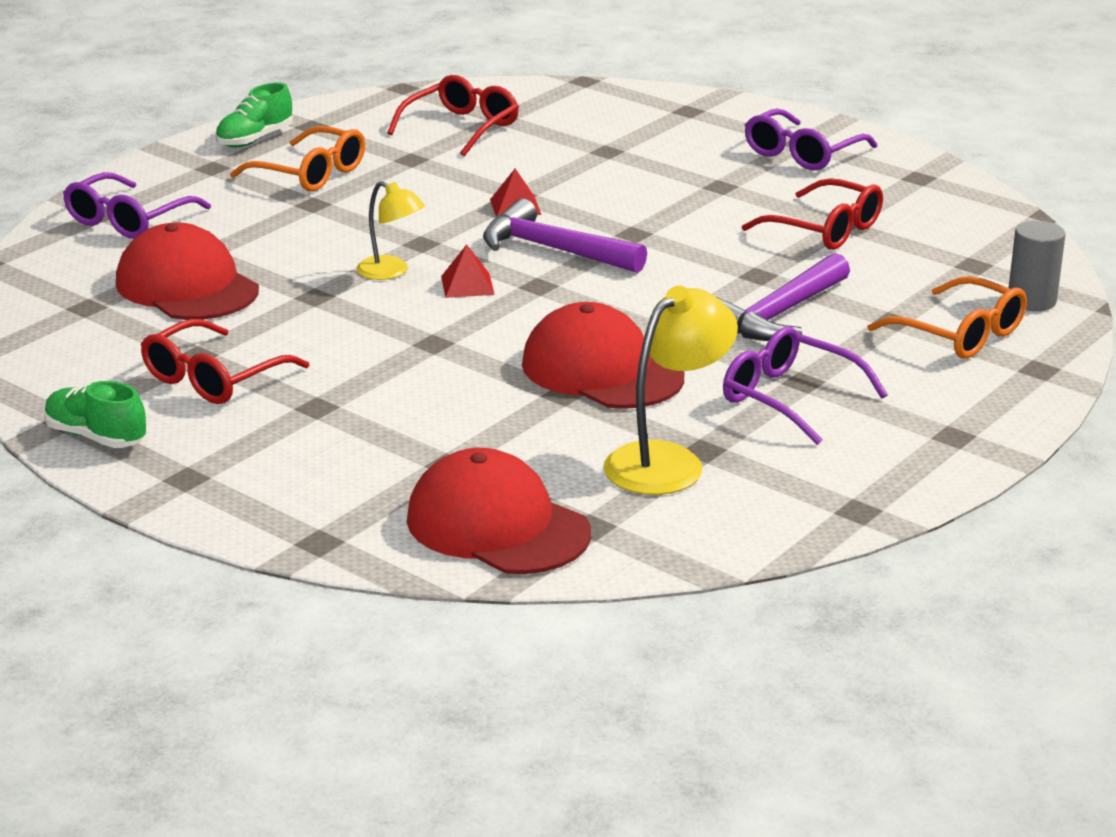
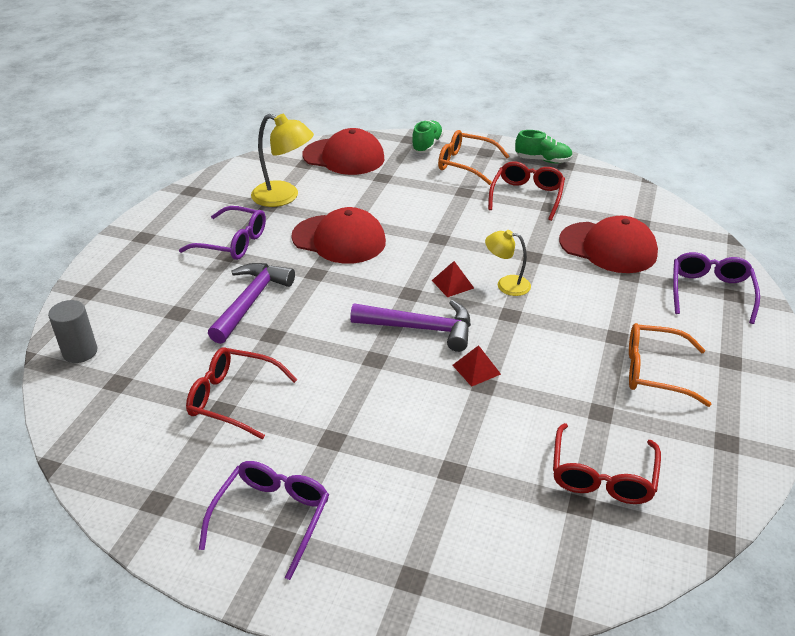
camera: 160 degrees right, 10 degrees up
(255, 139) = (745, 407): green shoe -> green shoe (427, 145)
(667, 461) = (284, 197): yellow lamp -> yellow lamp turned 90 degrees counterclockwise
(960, 334) = (134, 309): orange glasses -> orange glasses (465, 164)

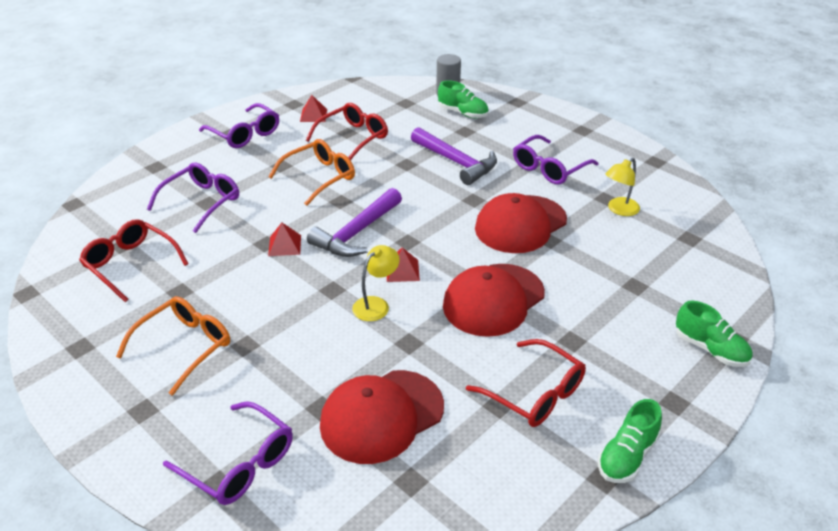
camera: 115 degrees right, 0 degrees up
(131, 325) = (463, 113): none -> green shoe
(186, 463) = (313, 115): none -> red pyramid
(284, 197) = (619, 210): yellow lamp -> yellow lamp, size x0.61
(344, 157) = (698, 270): red cap -> red cap (493, 300)
(454, 477) = (201, 202): none -> purple glasses
(465, 164) = (644, 368): orange glasses -> orange glasses (319, 177)

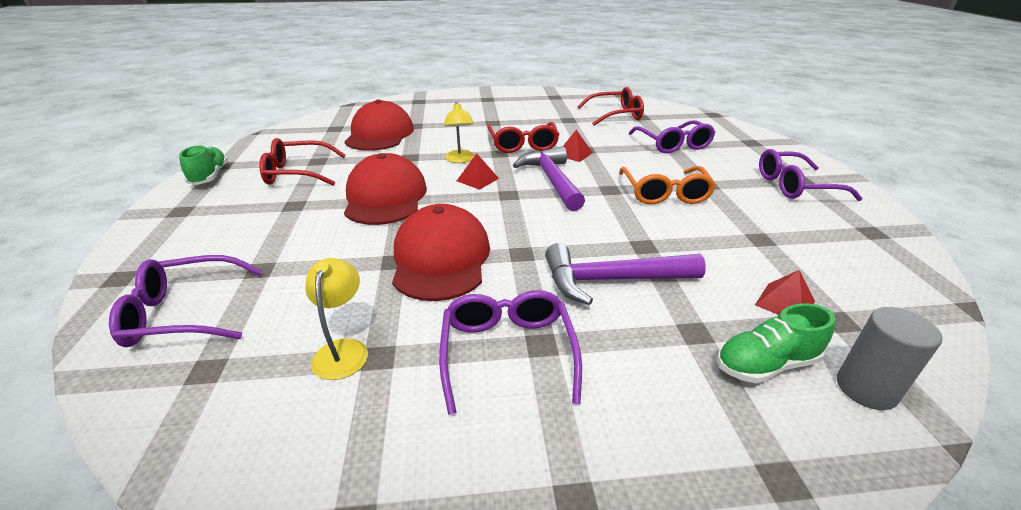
camera: 130 degrees right, 5 degrees down
(184, 347) = (516, 112): orange glasses -> none
(239, 464) = (420, 106): purple glasses -> purple glasses (184, 313)
(313, 115) = (827, 233): red pyramid -> red pyramid (784, 303)
(353, 138) = (741, 237): red glasses -> red glasses (523, 145)
(710, 349) = (149, 257): green shoe -> none

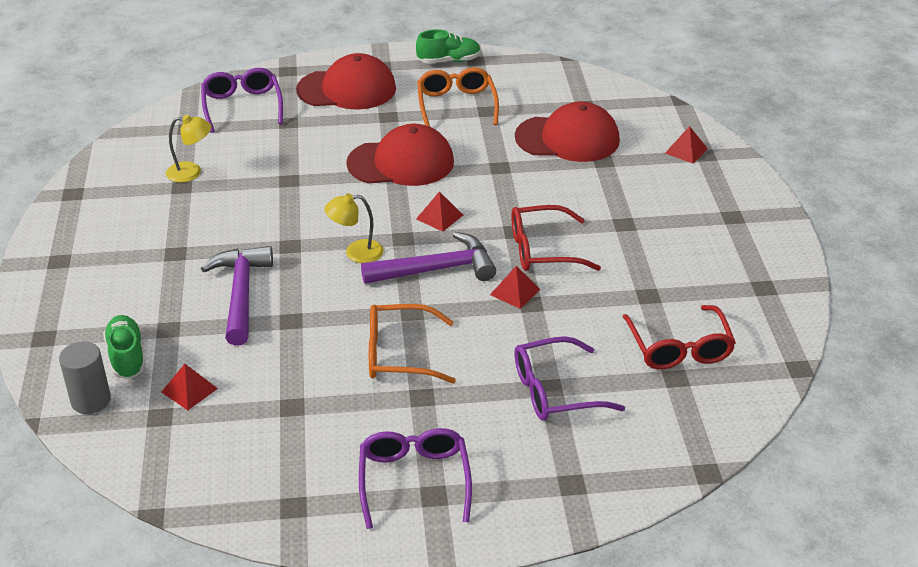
camera: 90 degrees right, 5 degrees up
(297, 173) = (456, 105): red glasses -> orange glasses
(412, 105) = (686, 151): none -> red pyramid
(441, 258) = (289, 203): red cap -> red cap (347, 89)
(460, 160) = (492, 202): yellow lamp -> yellow lamp (356, 252)
(507, 352) = (171, 238): purple glasses -> none

